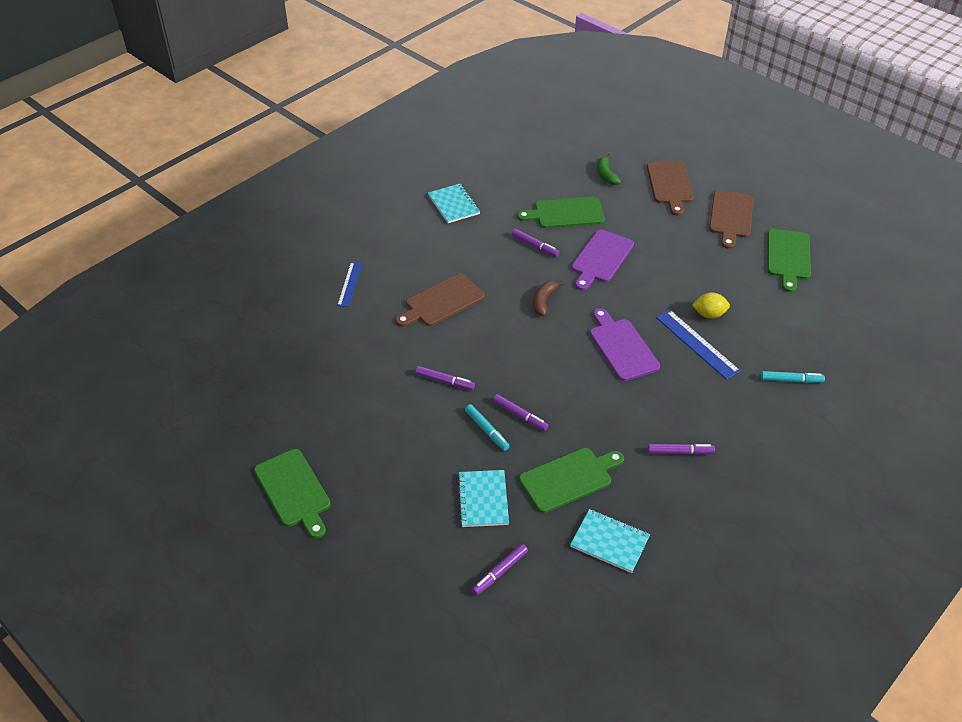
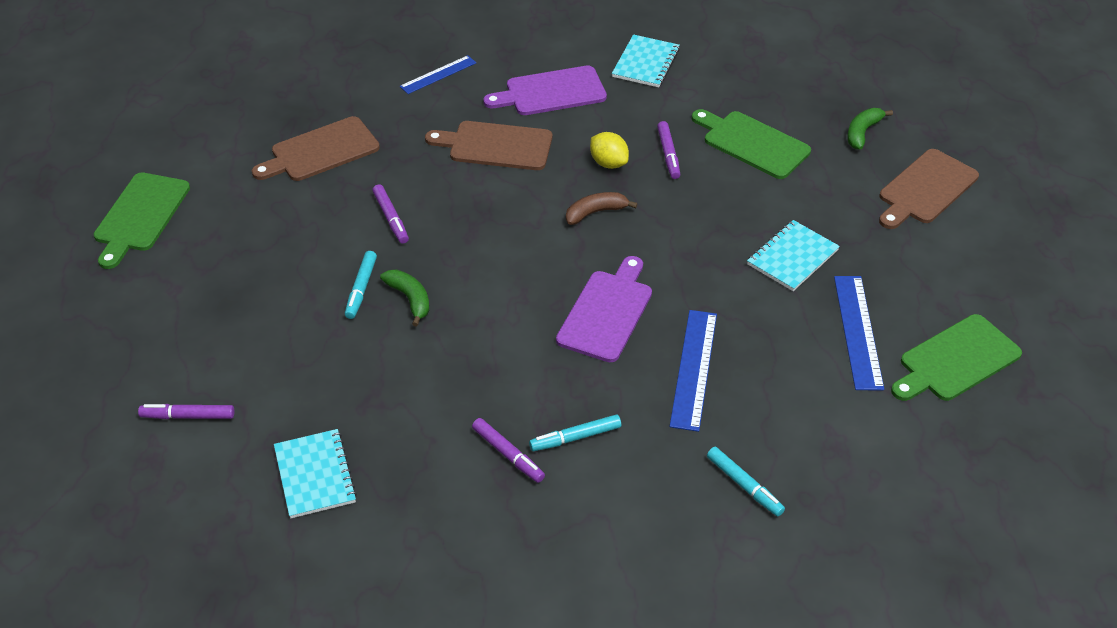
camera: 45 degrees right, 0 degrees up
(483, 499) = (267, 345): turquoise notebook -> turquoise notebook (792, 257)
(520, 415) = (410, 299): purple marker -> green banana
(569, 478) = (366, 389): green cutting board -> none
(601, 258) = (721, 212): purple cutting board -> purple cutting board (551, 92)
(696, 418) = (575, 438): none -> turquoise marker
(709, 314) = (756, 350): yellow lemon -> yellow lemon (608, 163)
(731, 216) = (951, 270): brown cutting board -> brown cutting board (321, 151)
(735, 273) = (858, 331): none -> blue ruler

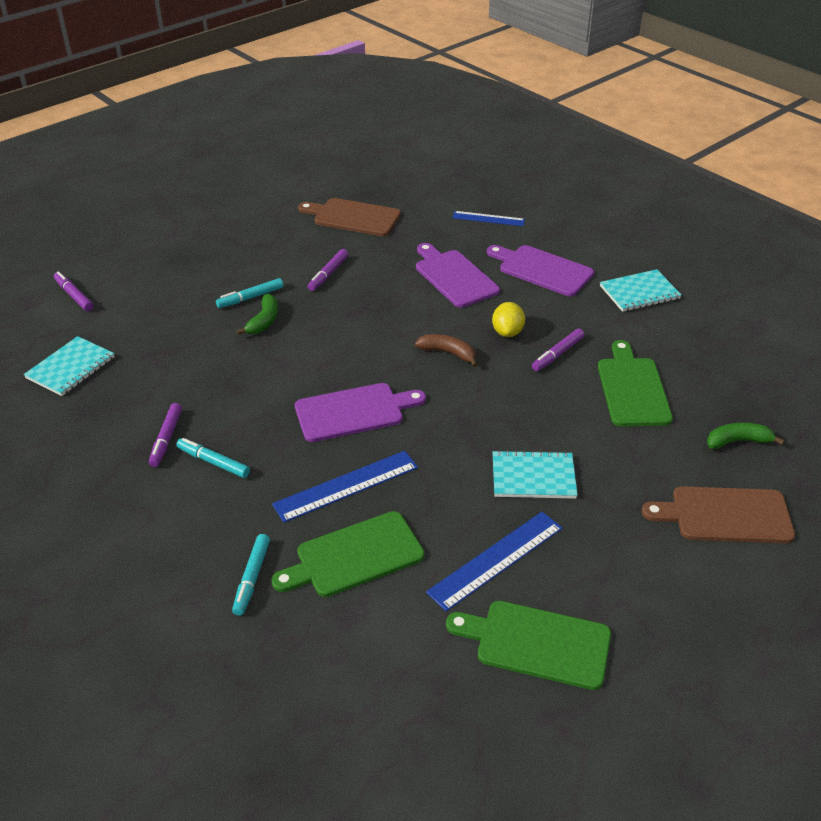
camera: 50 degrees right, 5 degrees down
(140, 216) = (217, 192): green cutting board -> green cutting board (354, 556)
(496, 146) = (454, 277): brown cutting board -> purple cutting board

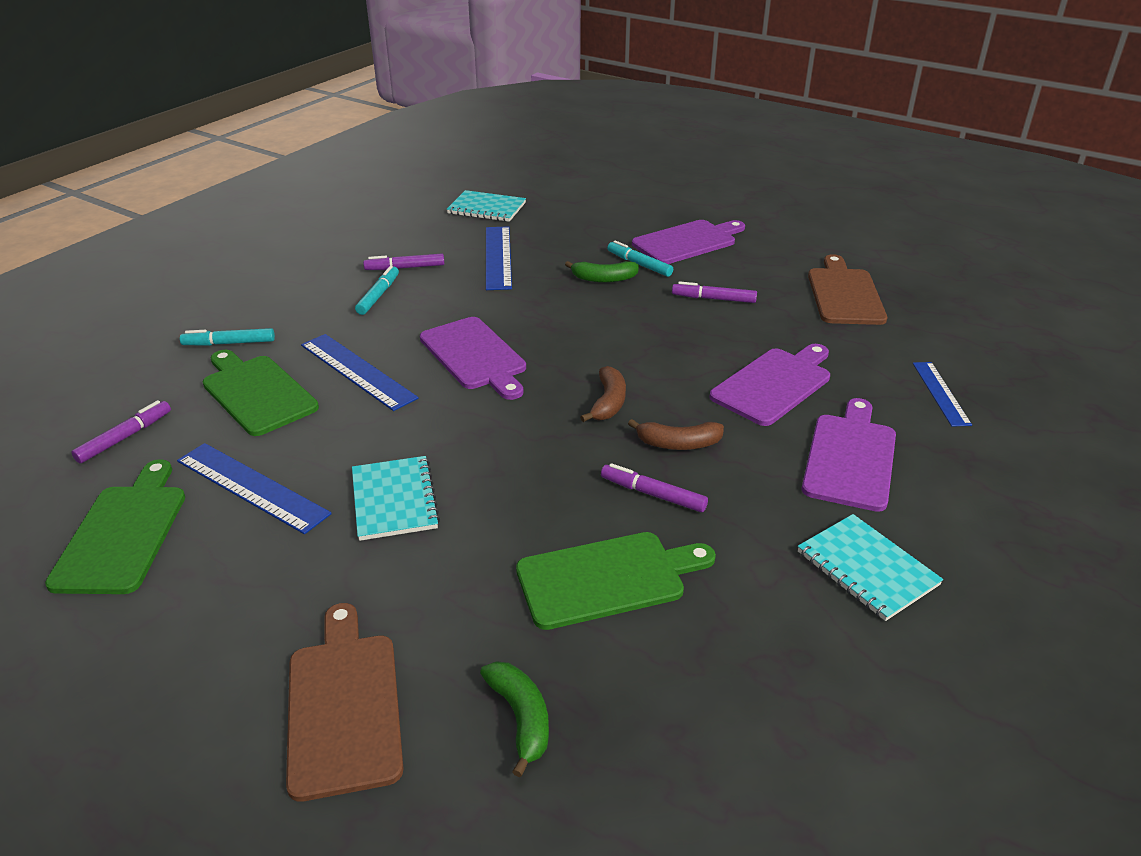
camera: 75 degrees right, 5 degrees down
(74, 296) = (588, 187): purple marker -> purple marker (125, 437)
(184, 375) = (498, 257): none -> blue ruler
(227, 265) = (687, 242): none -> purple cutting board
(507, 332) = (678, 444): yellow lemon -> brown banana

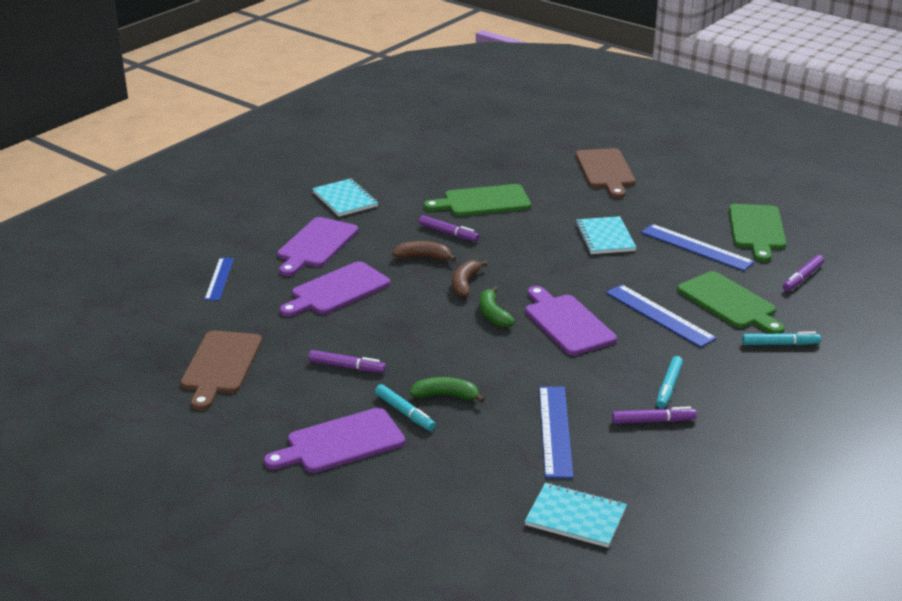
camera: 175 degrees left, 5 degrees down
(520, 718) = (528, 165): green banana -> green banana (493, 314)

